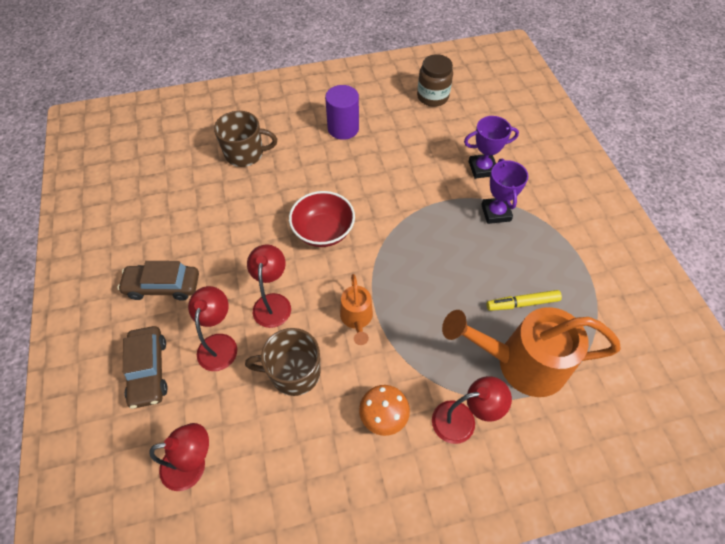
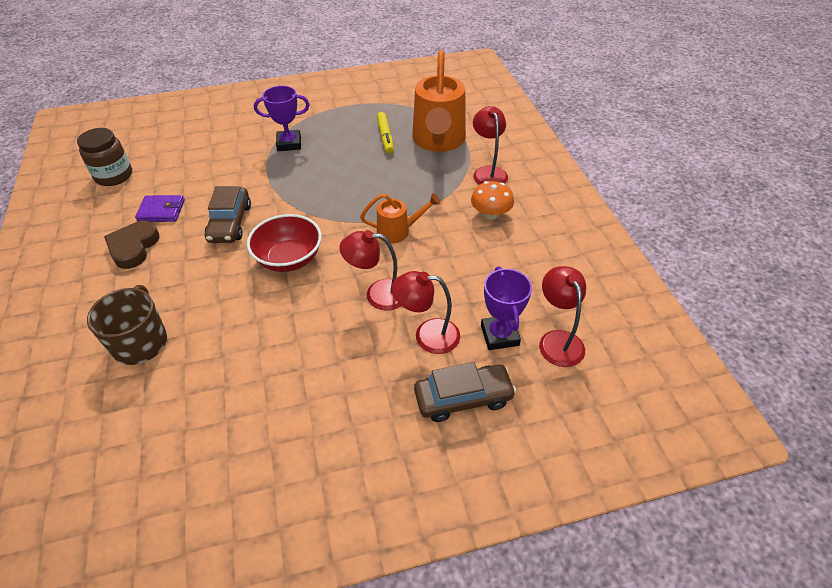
camera: 90 degrees left, 10 degrees down
(163, 286) = (349, 404): brown car -> brown car (230, 223)
(294, 372) = (456, 273): brown mug -> none
(343, 128) = (133, 247): purple cylinder -> brown heart
(387, 136) = (161, 211): none -> purple wallet
(482, 168) = (233, 148): purple trophy -> purple trophy (499, 335)

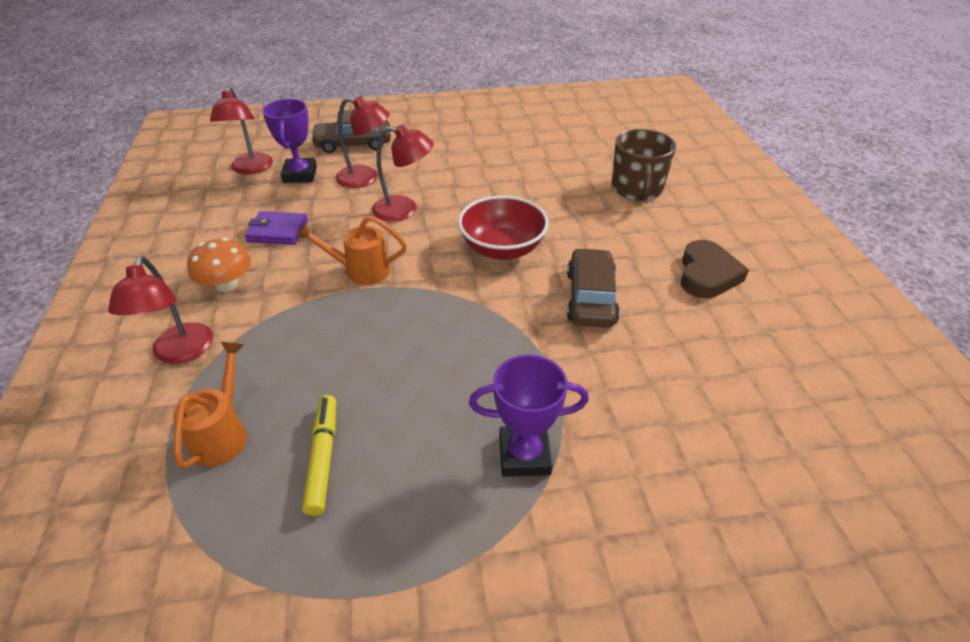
camera: 175 degrees left, 5 degrees down
(114, 176) = (834, 399): brown jar -> none
(161, 211) = (702, 324): purple wallet -> purple wallet (277, 231)
(438, 141) = (222, 434): orange watering can -> orange watering can, size x0.51

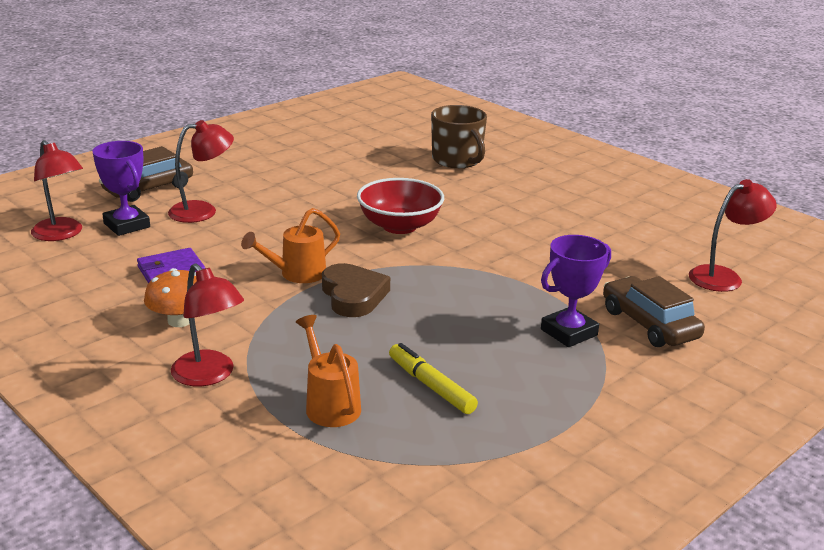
camera: 35 degrees left, 15 degrees down
(404, 210) = (276, 224): red lamp -> red lamp (724, 277)
(590, 298) = (506, 236): brown car -> brown car (649, 324)
(707, 274) = (570, 199): brown heart -> brown heart (353, 295)

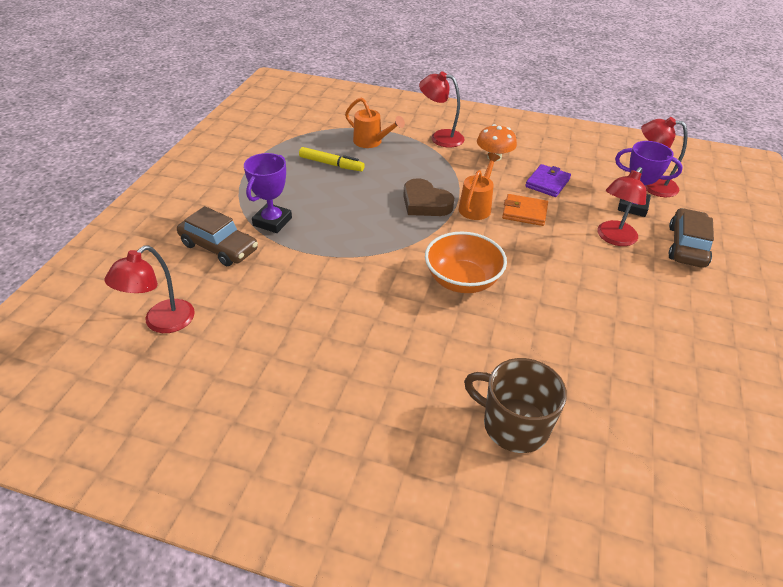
camera: 150 degrees right, 15 degrees up
(252, 254) = (524, 212): none -> orange wallet
(399, 226) = (462, 280): red bowl -> orange bowl

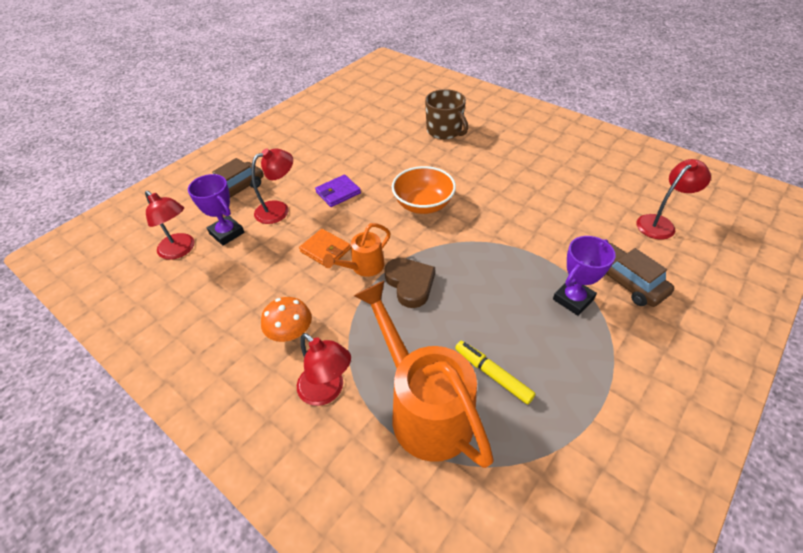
camera: 155 degrees left, 5 degrees up
(371, 142) = (425, 409): orange watering can -> orange watering can, size x1.97
(547, 183) = (271, 278): purple wallet -> purple wallet (338, 193)

